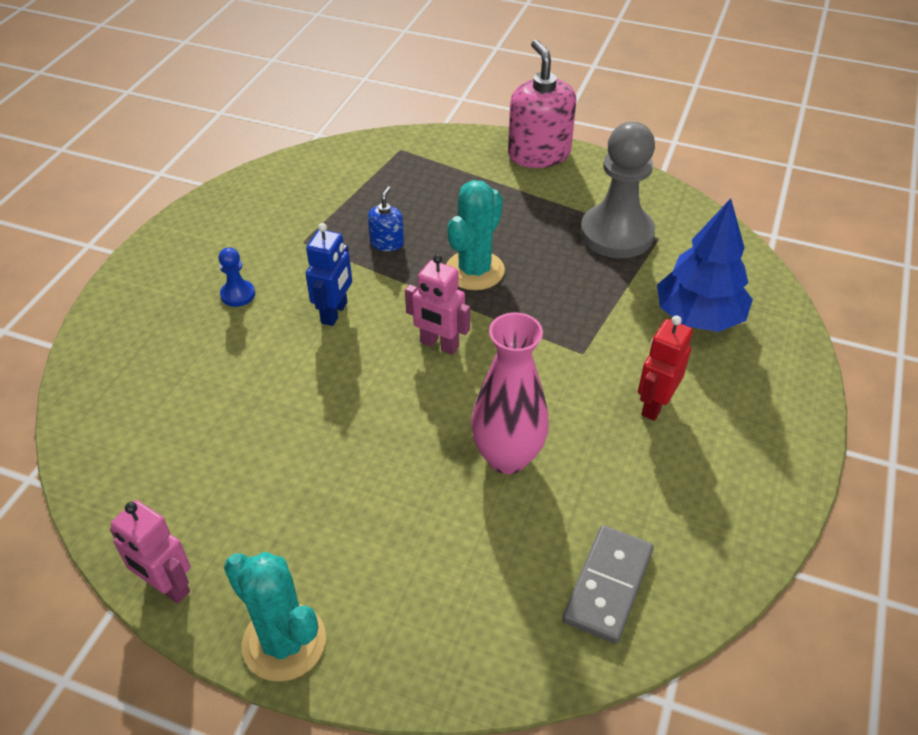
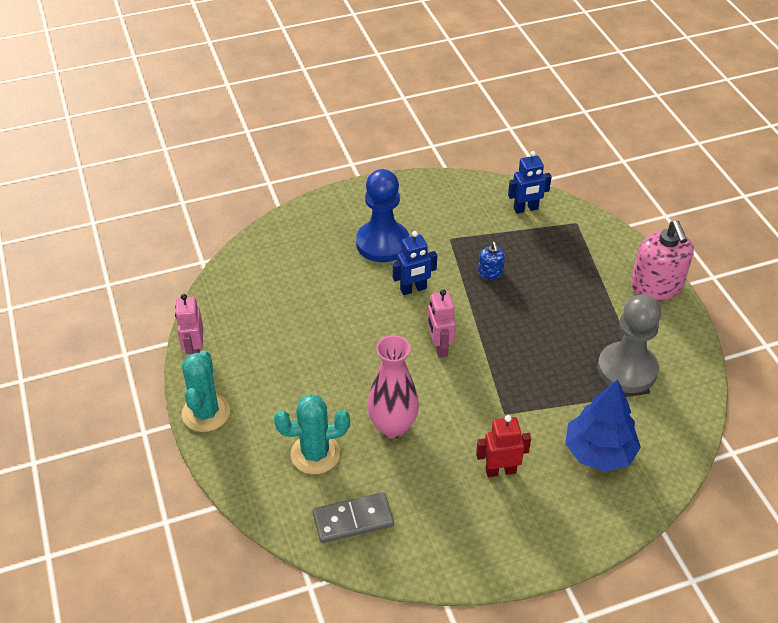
camera: 50 degrees right, 0 degrees up
(238, 294) = (382, 243): blue pawn -> blue pawn, size x2.29
(338, 167) = (526, 209): none -> blue robot
(387, 243) = (490, 272): blue soap dispenser -> blue soap dispenser turned 105 degrees clockwise
(474, 271) = (514, 324): turquoise cactus -> turquoise cactus (315, 454)
(539, 154) = (656, 286): pink soap dispenser -> pink soap dispenser turned 135 degrees clockwise

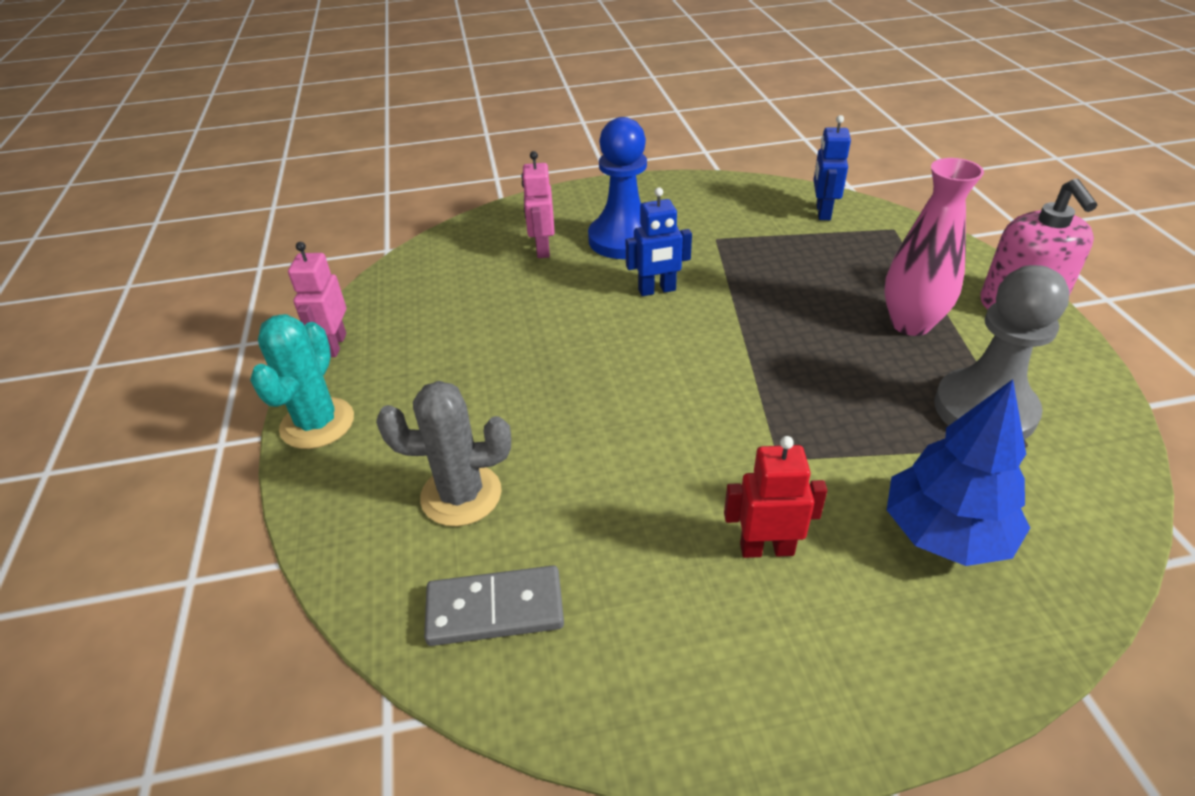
camera: 10 degrees right, 5 degrees down
(315, 454) = (461, 495): turquoise cactus -> grey cactus
(393, 427) = (594, 464): pink vase -> pink vase (910, 324)
(439, 347) = (684, 361): pink robot -> pink robot (542, 249)
(490, 272) = (769, 277): blue soap dispenser -> none
(526, 209) = (822, 212): blue robot -> blue robot turned 105 degrees clockwise

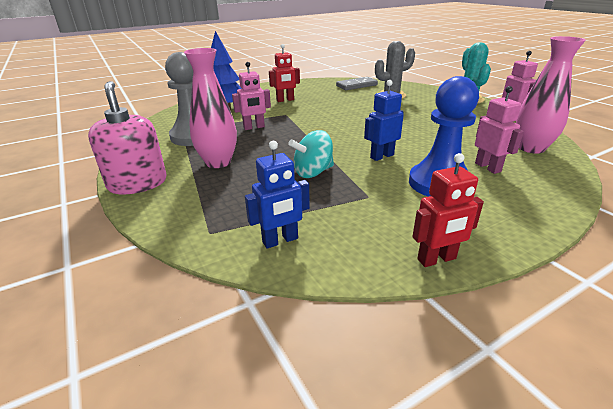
camera: 160 degrees right, 10 degrees down
(443, 266) = (531, 148): none -> pink vase
(696, 183) = (437, 259): none -> red robot
(768, 280) = (313, 172): none -> turquoise spinning top
(822, 212) = (280, 240): blue robot -> blue robot turned 75 degrees clockwise
(857, 415) = (254, 127): none -> pink robot

